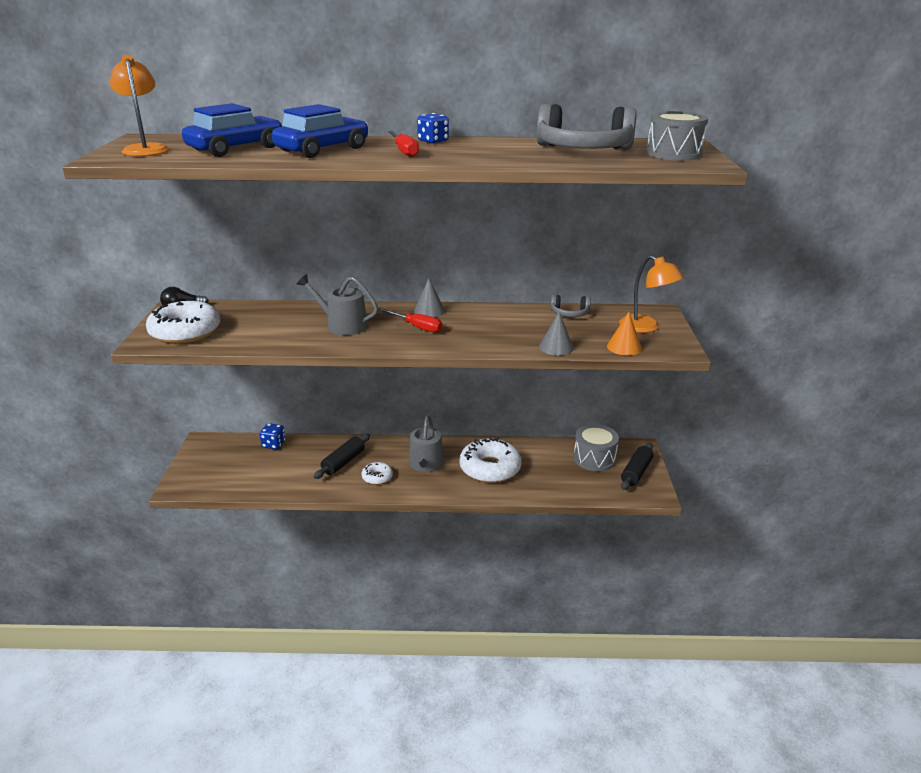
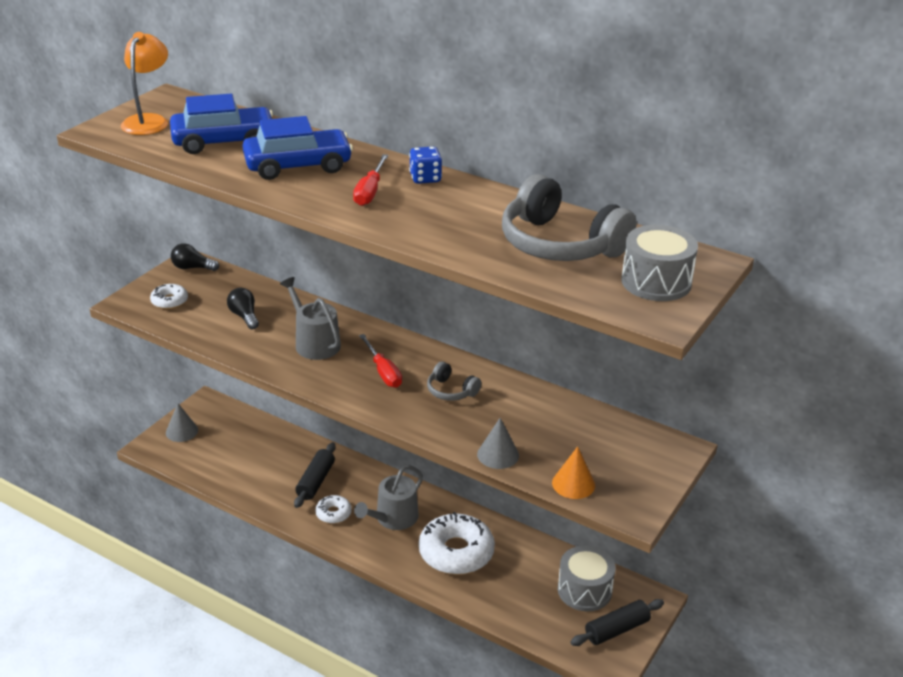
camera: 30 degrees right, 5 degrees up
(185, 332) = (169, 301): white donut -> white donut, size x0.49
(264, 325) = (244, 316): none -> black light bulb
(273, 444) = (267, 432): blue dice -> none
(343, 462) = (315, 481): black rolling pin -> black rolling pin turned 45 degrees counterclockwise
(429, 311) = (418, 353): grey cone -> grey cone (182, 431)
(569, 313) = (567, 412): grey headphones -> grey headphones (451, 391)
(646, 327) = (633, 465): orange lamp -> none

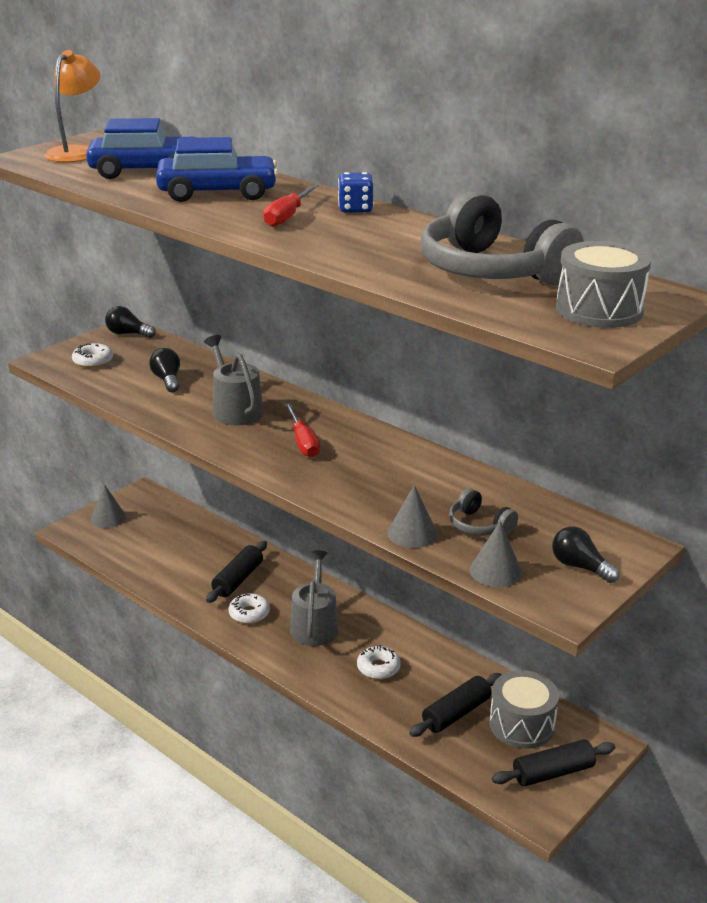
camera: 10 degrees right, 5 degrees down
(393, 518) = (314, 625): grey watering can -> grey watering can turned 135 degrees clockwise
(451, 391) = (375, 466): grey headphones -> grey headphones (479, 525)
(456, 552) = (378, 668): white donut -> white donut, size x0.49
(529, 587) = (456, 713): none -> black rolling pin
(573, 484) = (495, 571): orange cone -> grey cone
(639, 473) = (580, 567): none -> black light bulb

